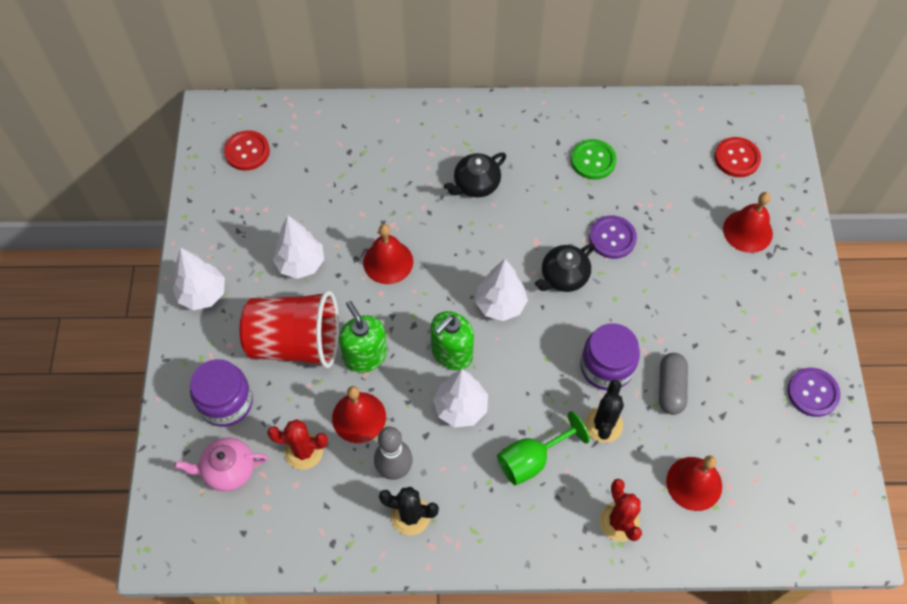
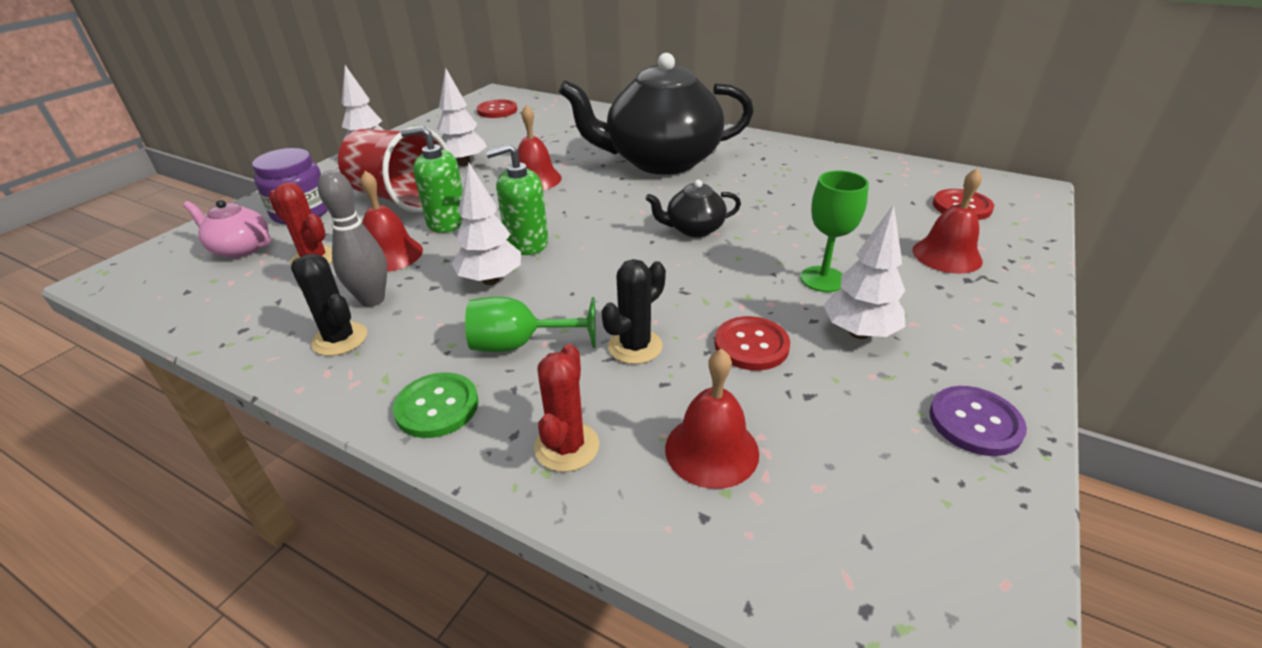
camera: 30 degrees right, 25 degrees down
(365, 356) = (447, 221): green soap dispenser -> green soap dispenser turned 90 degrees counterclockwise
(476, 184) = (661, 161): black teapot -> black teapot, size x2.34
(500, 305) = (609, 228): white tree -> white tree (859, 333)
(593, 160) = (790, 174): green button -> green button (437, 407)
(606, 367) = (683, 302): purple jar -> none
(612, 238) = (771, 220): purple button -> none
(671, 388) = (751, 345): grey capsule -> red button
(681, 298) = (823, 279): none -> green goblet

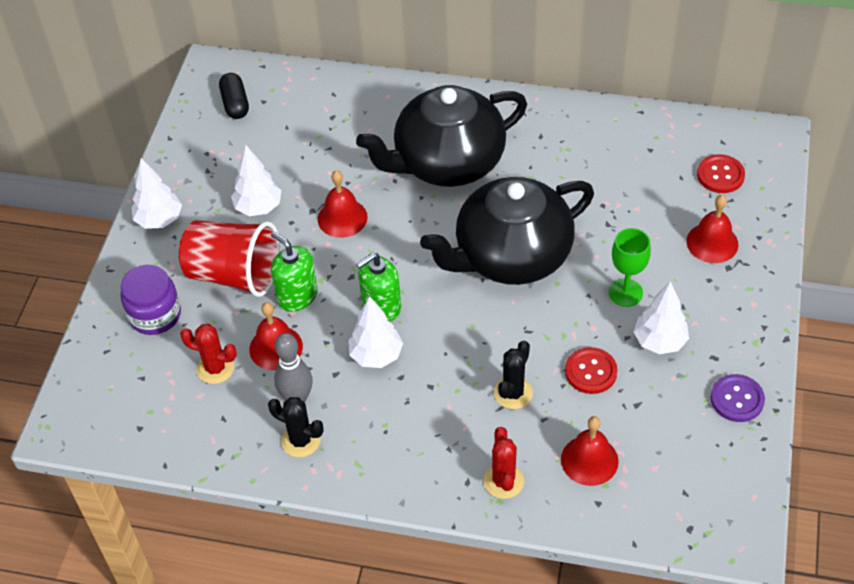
camera: 15 degrees left, 15 degrees up
(240, 249) = (140, 372): pink teapot -> none
(437, 407) = (407, 476): green button -> none
(447, 221) = (297, 296): green soap dispenser -> green soap dispenser turned 60 degrees clockwise
(497, 110) = (235, 104): red button -> black capsule
(519, 344) = (432, 412): green goblet -> none
(694, 229) = (511, 256): black teapot -> black teapot, size x2.34

